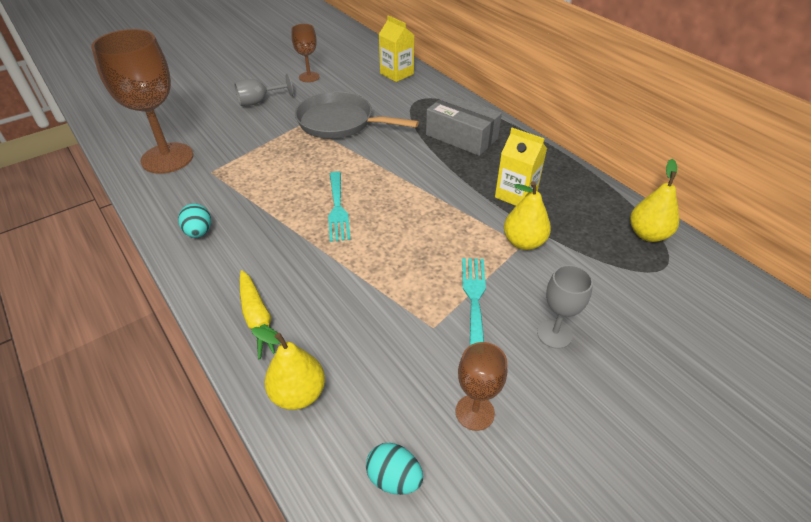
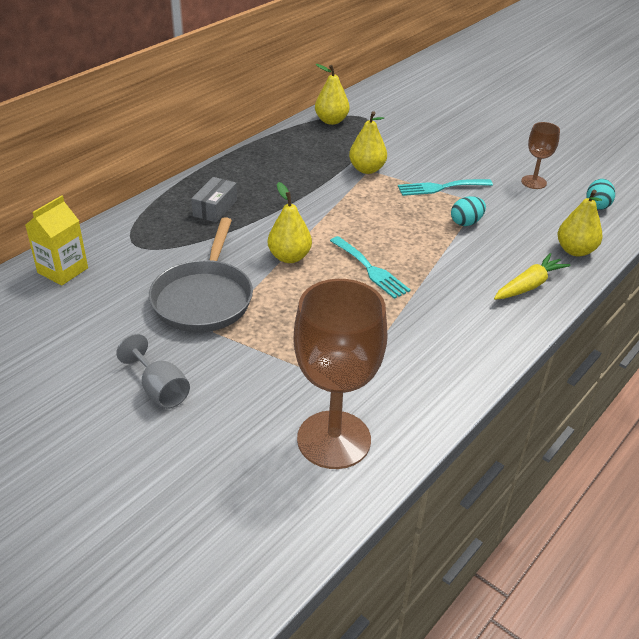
camera: 105 degrees left, 5 degrees down
(199, 232) = (453, 356): turquoise egg -> turquoise egg (466, 222)
(309, 77) = (75, 354): brown goblet -> none
(337, 209) = (370, 269): turquoise fork -> turquoise fork turned 75 degrees clockwise
(375, 166) = (289, 257): none -> yellow pear
(461, 136) = (215, 208): grey box -> grey box, size x0.64
(516, 194) = (305, 174): yellow carton -> none
(554, 334) = (453, 157): grey goblet -> none

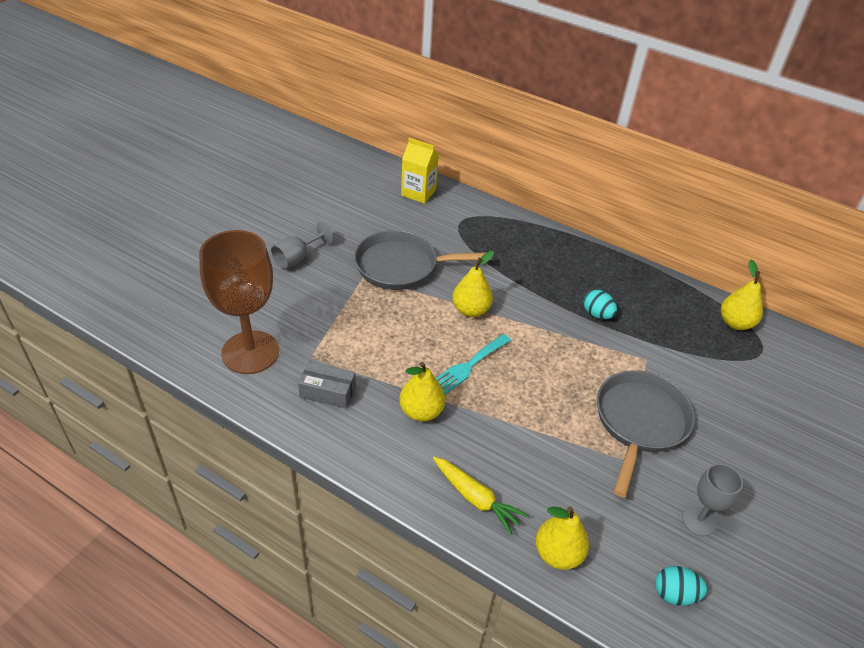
camera: 80 degrees right, 5 degrees up
(215, 208) = (529, 257): grey box -> grey box (328, 392)
(367, 169) = (647, 357): yellow pear -> yellow pear (421, 411)
(440, 187) = (639, 422): turquoise fork -> grey pan
(466, 222) = (577, 445): turquoise egg -> turquoise egg (597, 314)
(533, 182) = (698, 521): brown goblet -> grey goblet

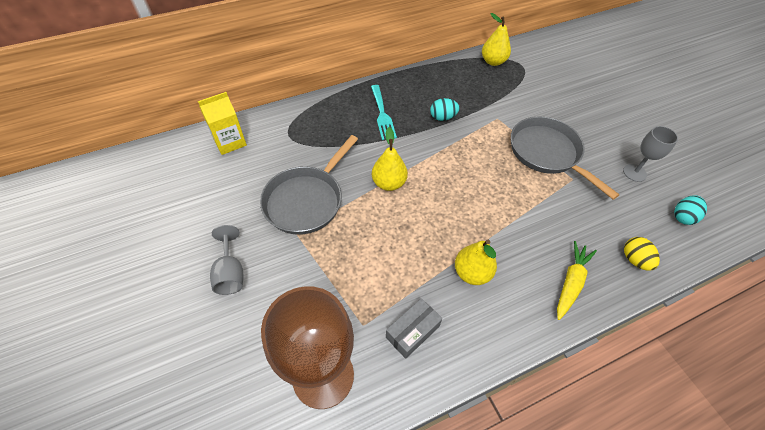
camera: 55 degrees left, 10 degrees up
(468, 366) = (444, 217): turquoise fork -> turquoise fork (382, 114)
(476, 498) = (571, 282): yellow carrot -> yellow carrot turned 45 degrees counterclockwise
(558, 553) = (634, 260): yellow pear -> yellow egg

